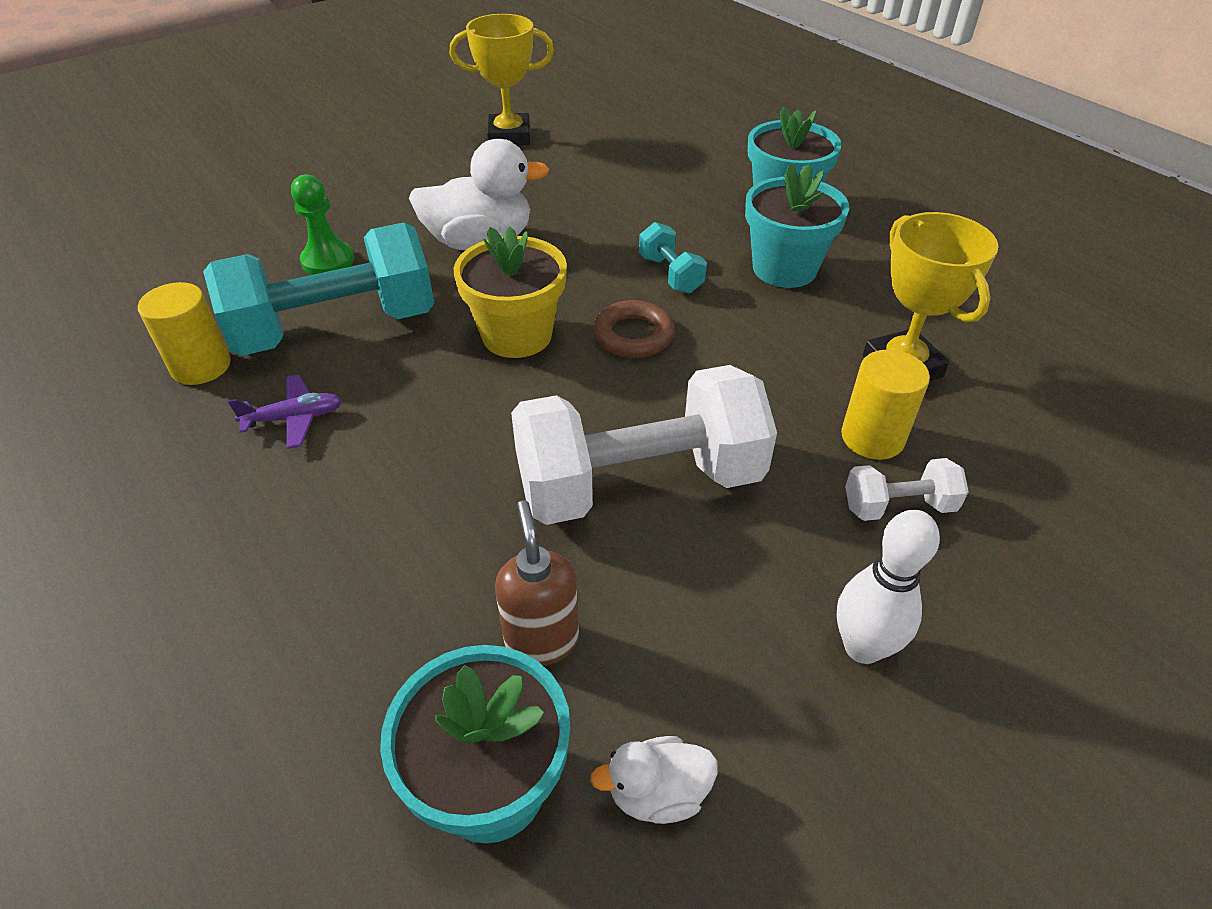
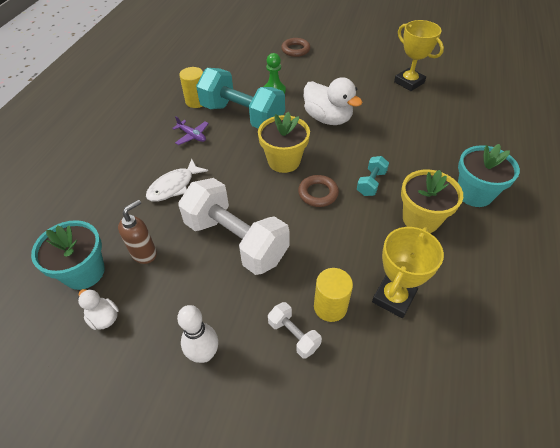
camera: 55 degrees right, 5 degrees up
(259, 187) = (295, 50): none -> brown ring
(404, 509) = (174, 186): none -> white fish
(784, 269) = (421, 219): turquoise flower pot -> yellow flower pot

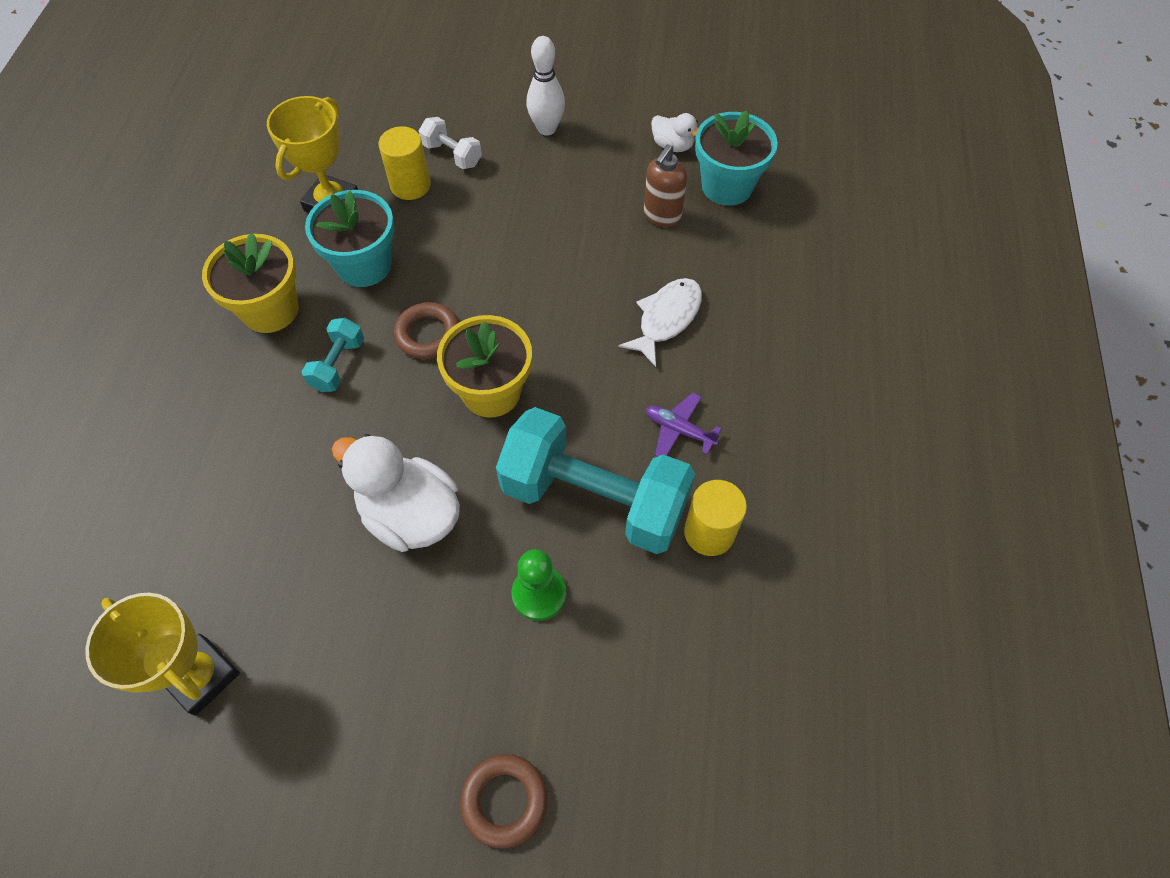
camera: 170 degrees right, 10 degrees up
(236, 240) = (542, 247): white dumbbell -> none
(474, 193) = (169, 365): turquoise flower pot -> turquoise flower pot (364, 265)

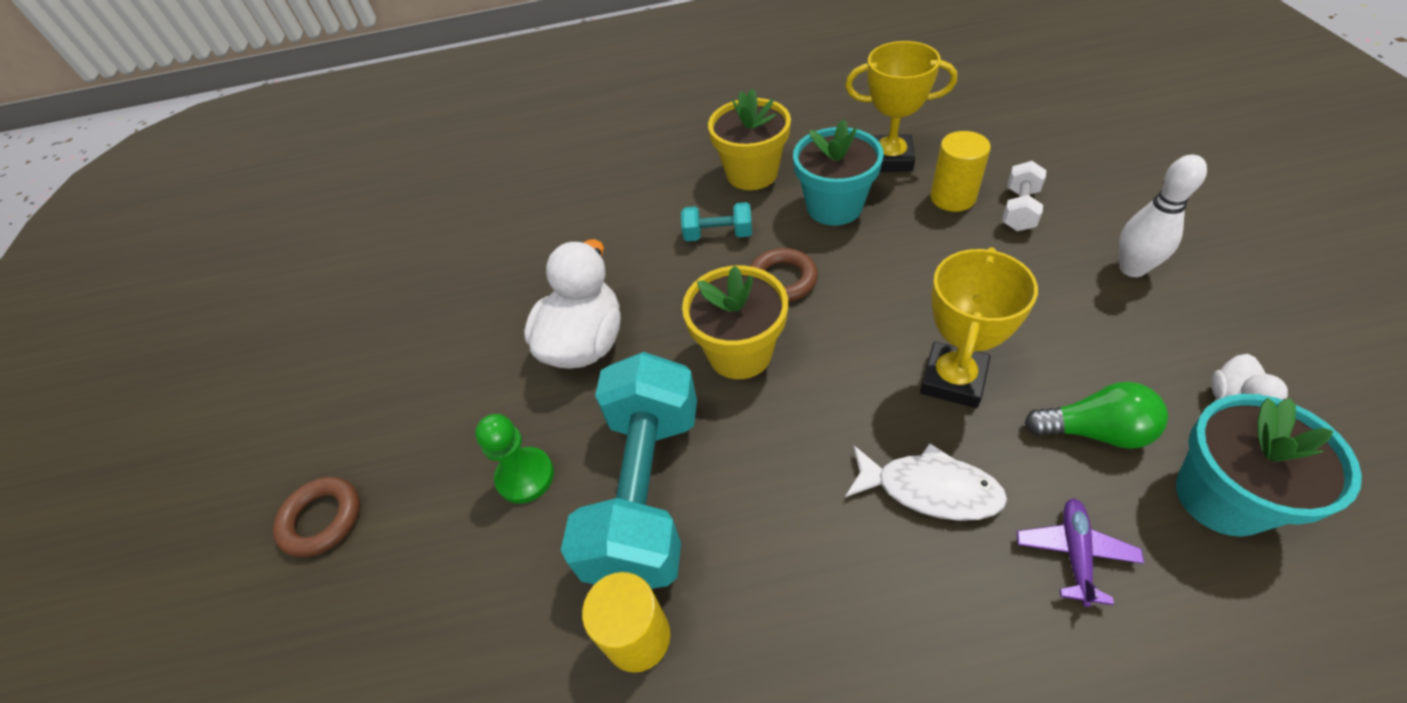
camera: 80 degrees right, 10 degrees down
(201, 676) = (423, 276): yellow trophy -> yellow trophy (953, 379)
(661, 216) = (1095, 431): brown soap dispenser -> green light bulb
(679, 430) = (769, 556): purple plane -> purple plane (1074, 553)

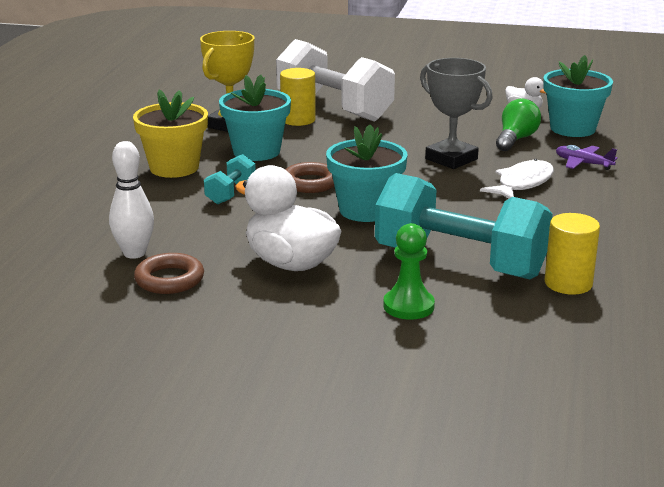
camera: 75 degrees left, 25 degrees down
(322, 519) = (375, 410): brown ring -> brown ring (169, 279)
(740, 353) = (365, 210): yellow flower pot -> turquoise flower pot
(953, 379) = (451, 159): yellow trophy -> grey trophy
(1019, 210) = (334, 108): white dumbbell -> white dumbbell, size x2.28
(1132, 268) = (415, 100): white bowling pin -> white bowling pin (134, 253)

